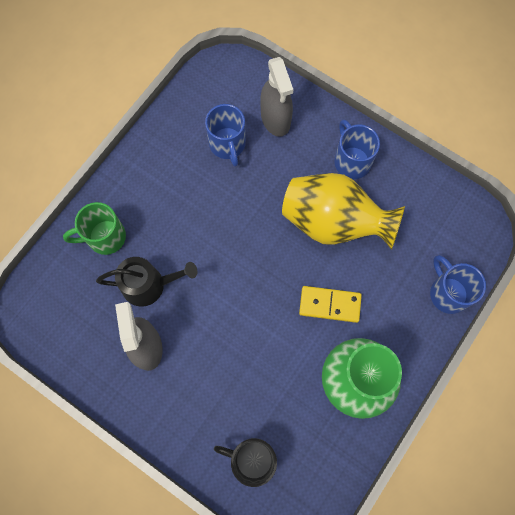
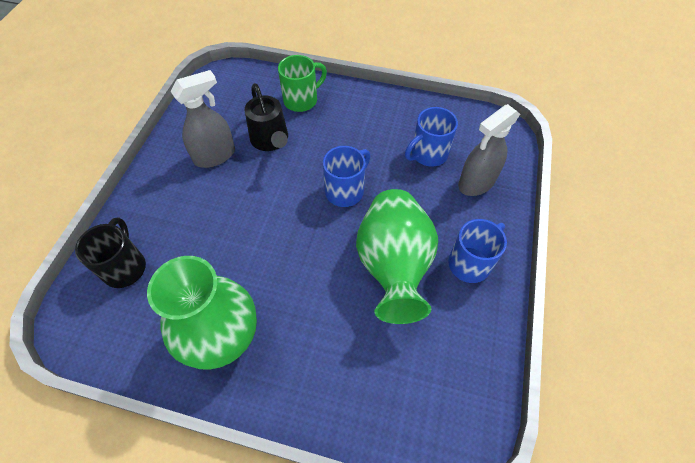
camera: 70 degrees right, 15 degrees down
(105, 237) = (302, 100): green mug -> green mug turned 90 degrees clockwise
(329, 305) = (301, 290): yellow domino -> none
(333, 222) = (393, 266): yellow vase -> green vase
(448, 293) = (361, 418): blue mug -> blue mug (345, 191)

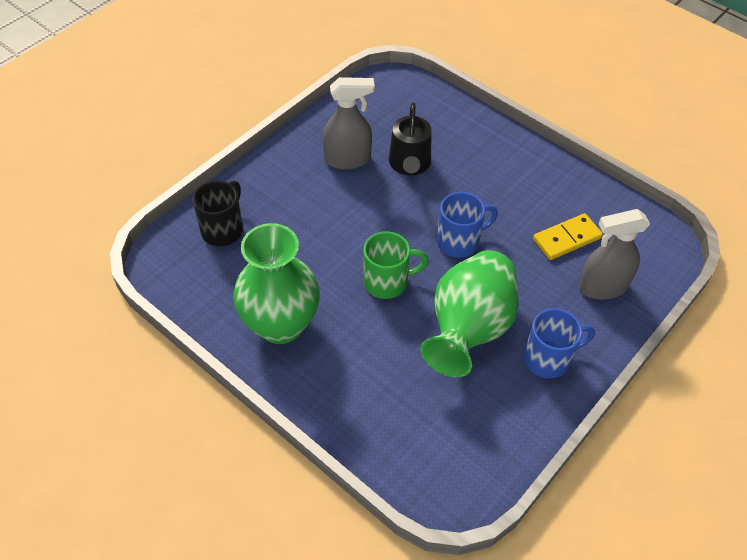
camera: 25 degrees right, 5 degrees down
(302, 100) = (462, 135): green mug -> green mug (387, 282)
(428, 154) = (567, 239): blue mug -> yellow domino

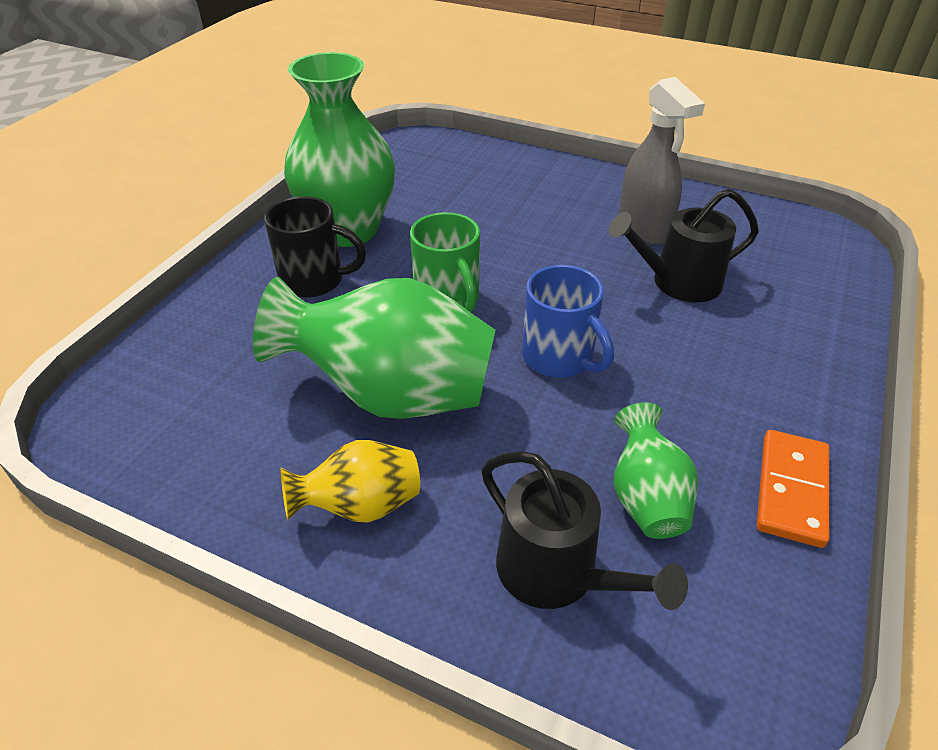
camera: 75 degrees right, 10 degrees down
(223, 229) = (470, 167): black mug -> black mug (314, 281)
(548, 358) = (360, 506): blue mug -> yellow vase
(567, 239) = (646, 498): yellow domino -> green vase
(572, 185) = (791, 490): none -> orange domino
(602, 287) = (556, 572): grey spray bottle -> black watering can

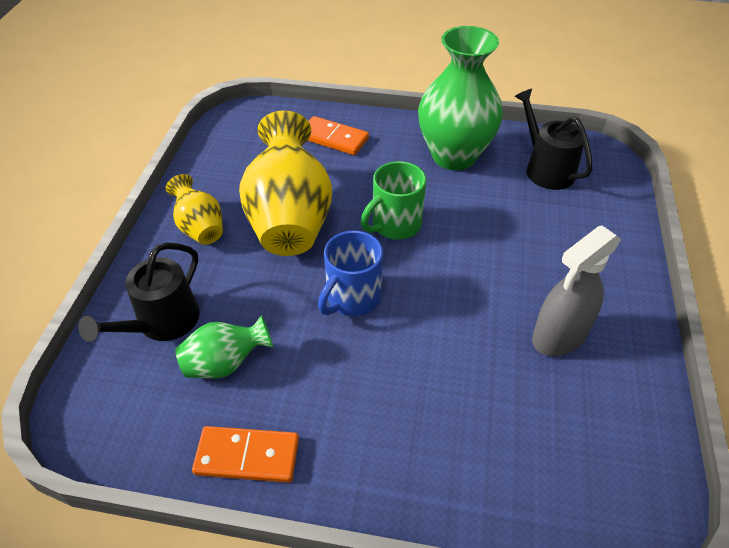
camera: 75 degrees right, 5 degrees up
(239, 323) = (333, 138): none -> orange domino
(314, 281) = (388, 156): black mug -> none
(392, 395) = (290, 219): green vase -> yellow vase
(679, 282) = (483, 369): black watering can -> black watering can (546, 169)

